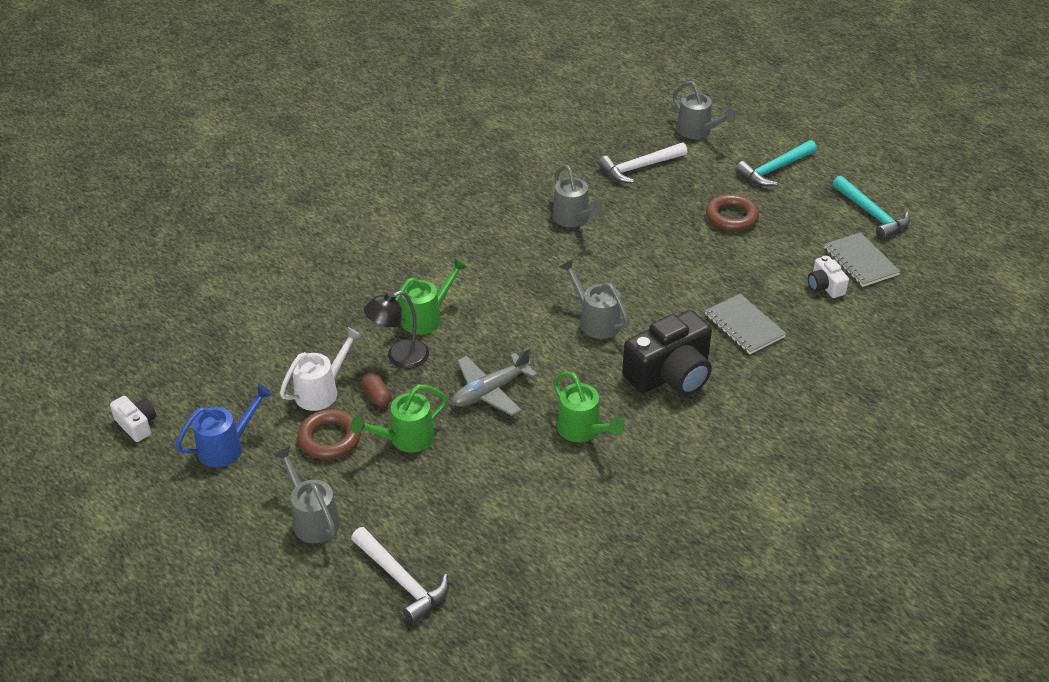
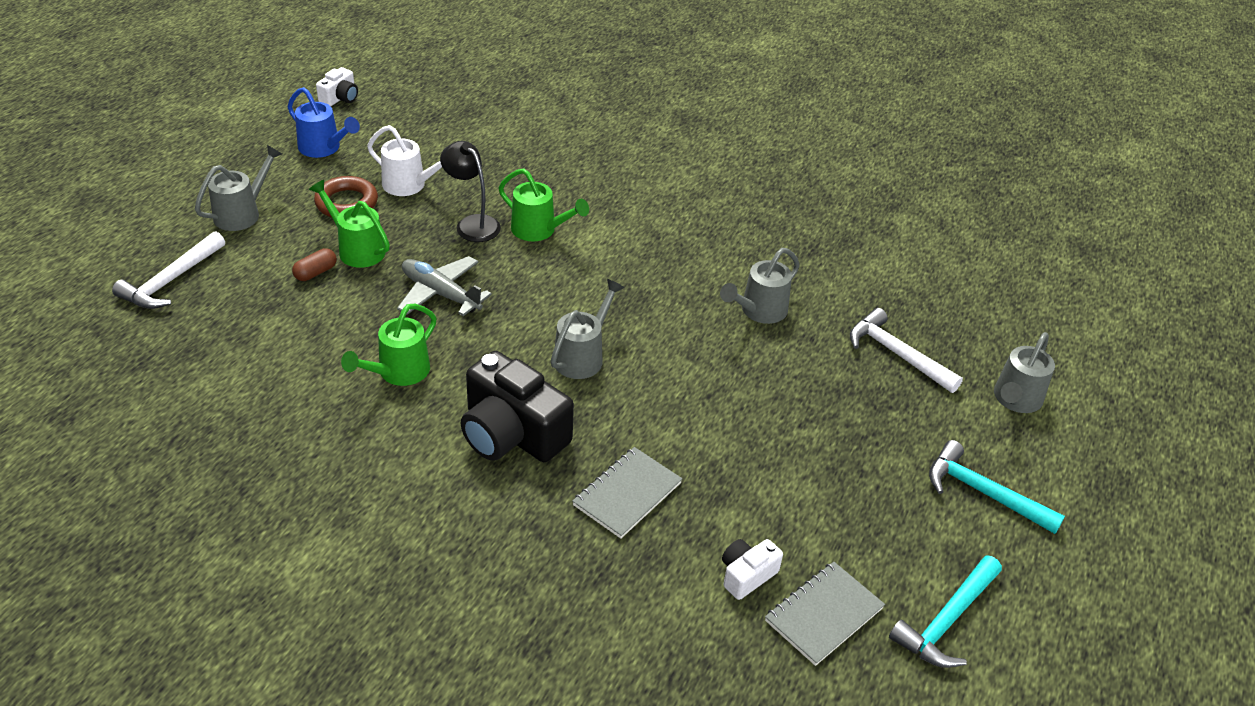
camera: 70 degrees right, 0 degrees up
(377, 396) = (412, 220): brown capsule -> brown capsule (315, 272)
(731, 217) = (846, 457): brown ring -> none

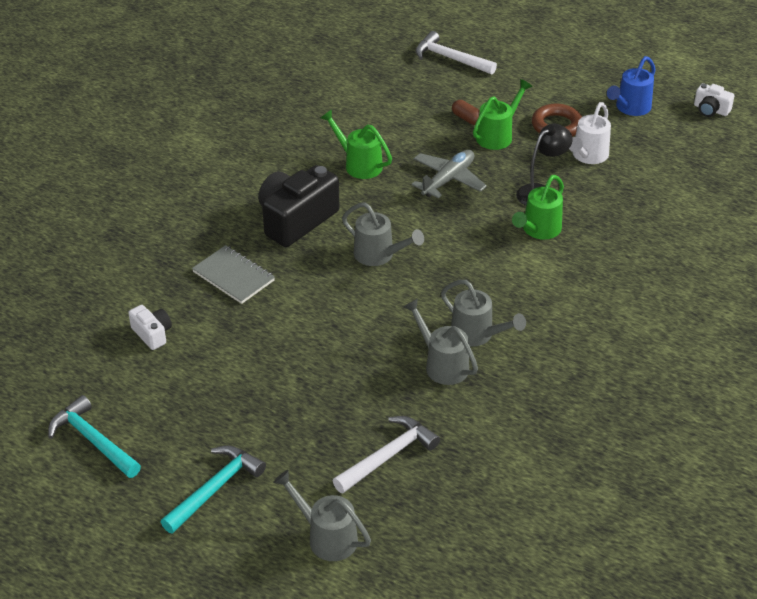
camera: 95 degrees right, 0 degrees up
(242, 213) = (533, 79): grey watering can -> grey watering can (477, 335)
(823, 614) = (111, 371): grey notebook -> none

